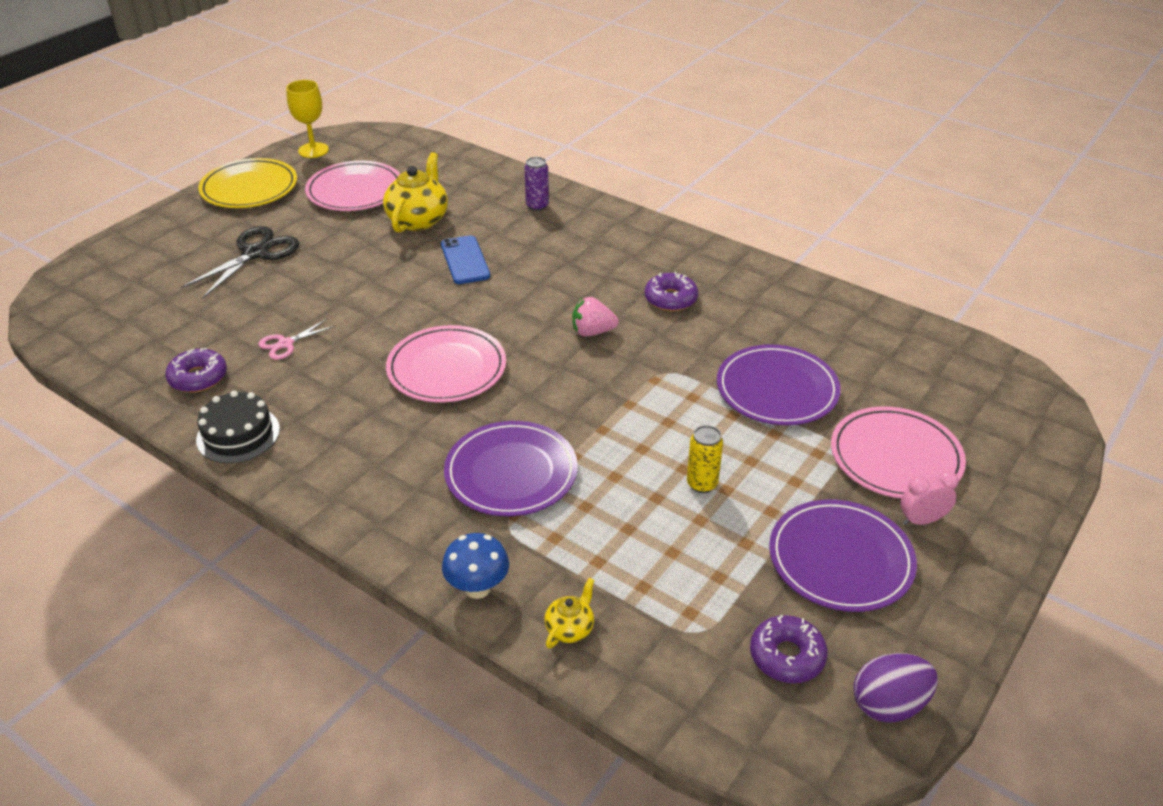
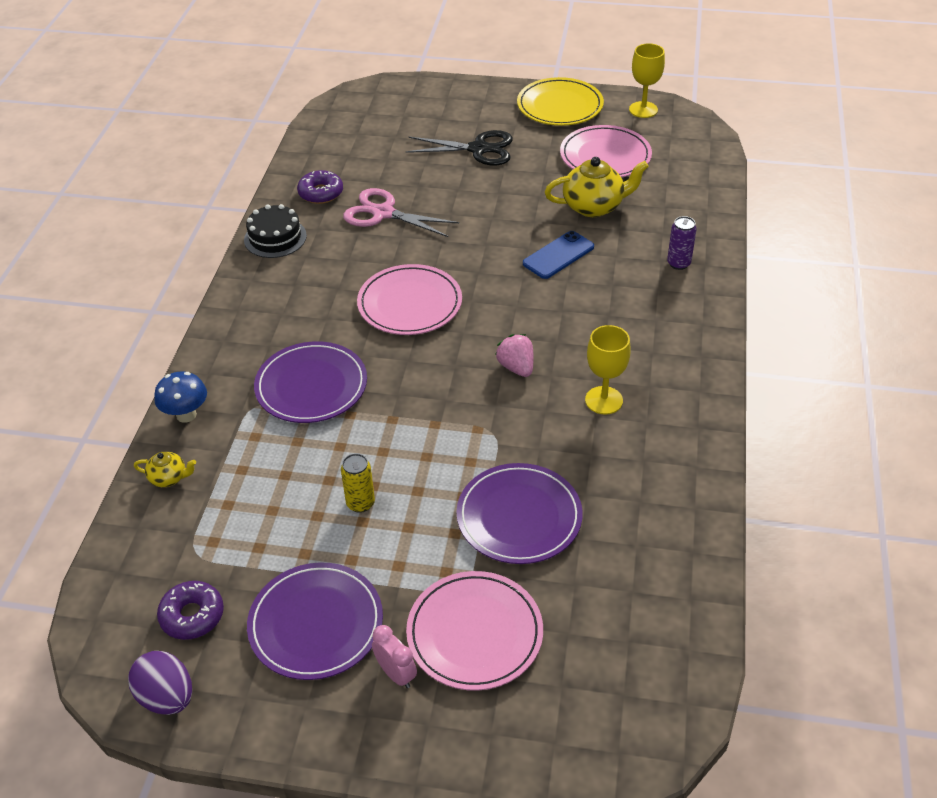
camera: 65 degrees right, 5 degrees up
(286, 344) = (383, 213): pink scissors -> pink scissors, size x1.82
(670, 299) = (603, 400): purple donut -> yellow goblet

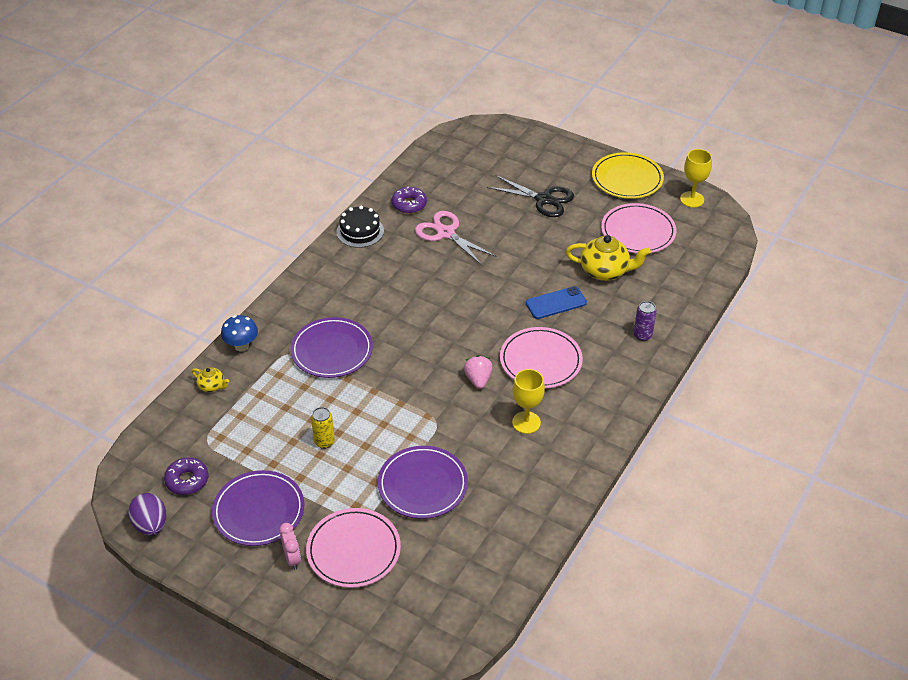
camera: 20 degrees right, 0 degrees up
(410, 304) = (429, 309): pink plate -> pink plate (540, 361)

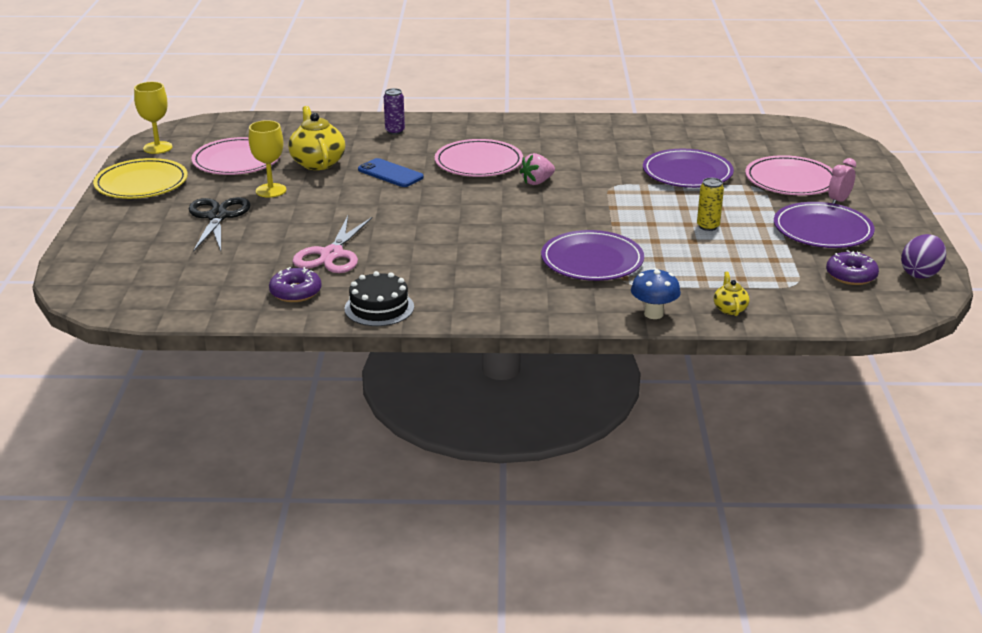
camera: 120 degrees left, 15 degrees down
(526, 422) = (561, 152): yellow goblet -> yellow goblet (271, 190)

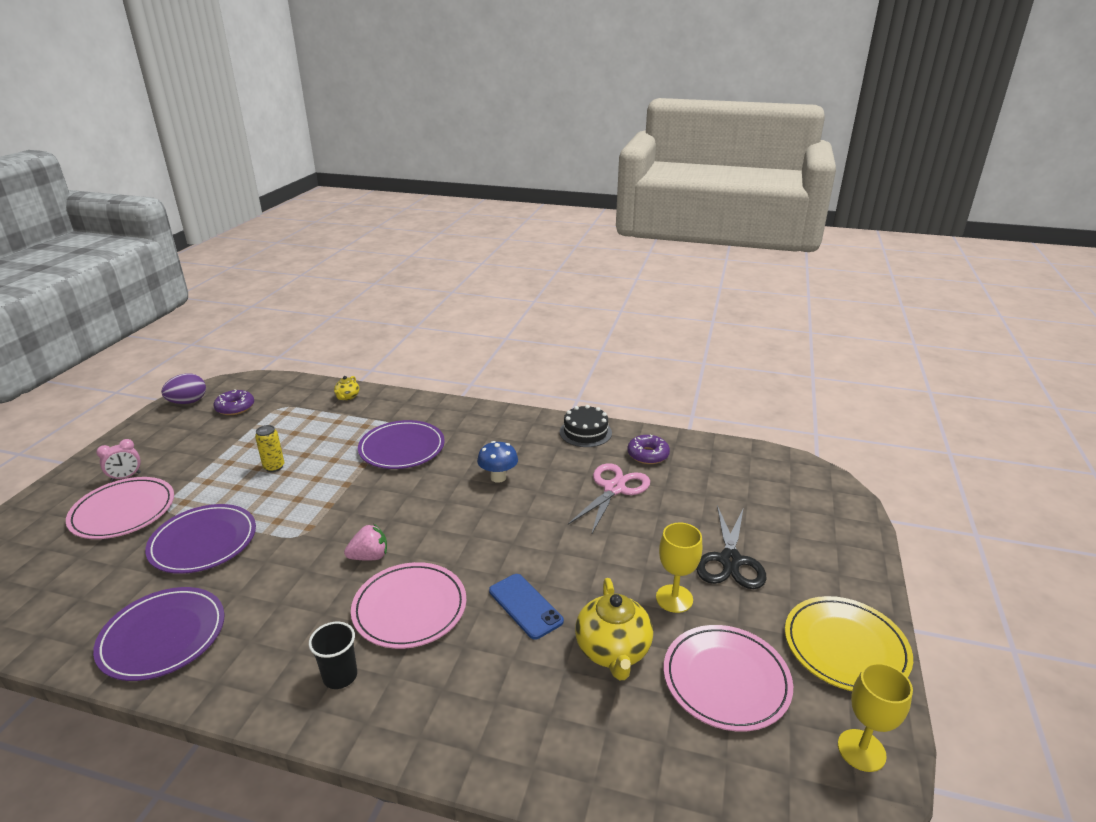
camera: 165 degrees left, 0 degrees up
(395, 131) = (484, 721): purple can -> none
(499, 134) = (340, 676): none -> black cup
(653, 314) = (400, 401): blue mushroom -> blue mushroom (498, 477)
(822, 230) = (191, 448): purple plate -> purple plate (163, 636)

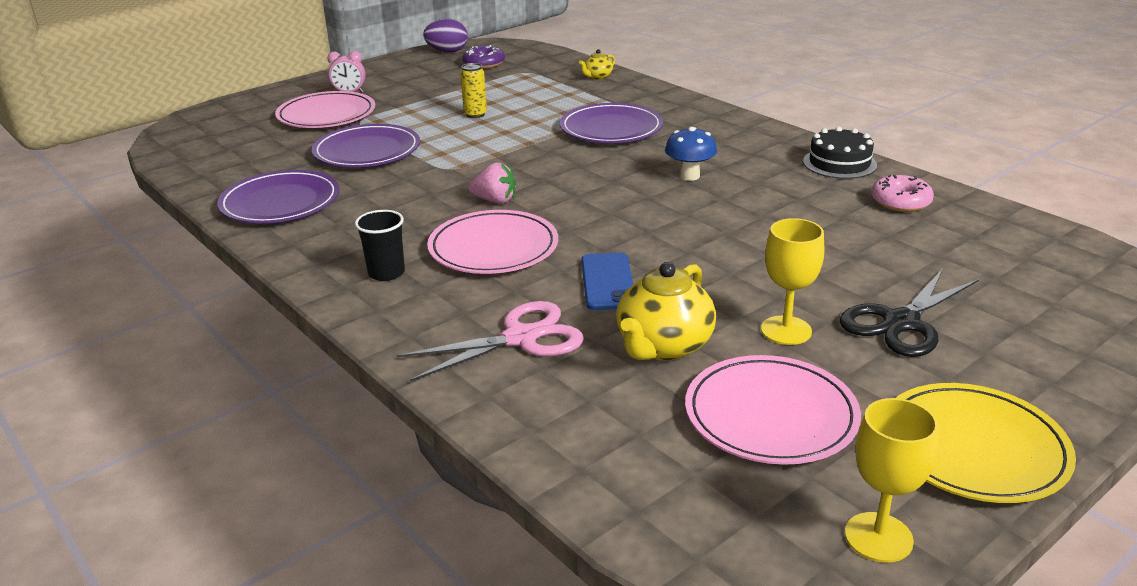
camera: 35 degrees right, 0 degrees up
(614, 489) = (819, 220): pink scissors -> pink scissors (520, 338)
(648, 455) = (900, 202): purple donut -> pink donut

